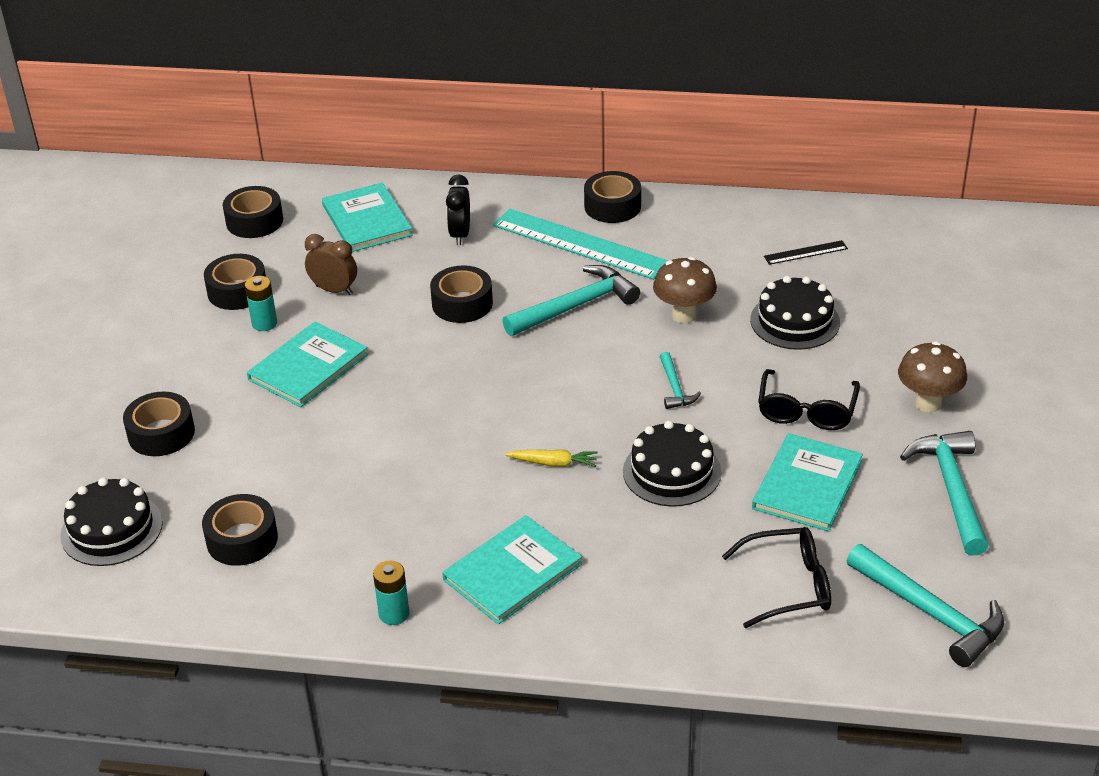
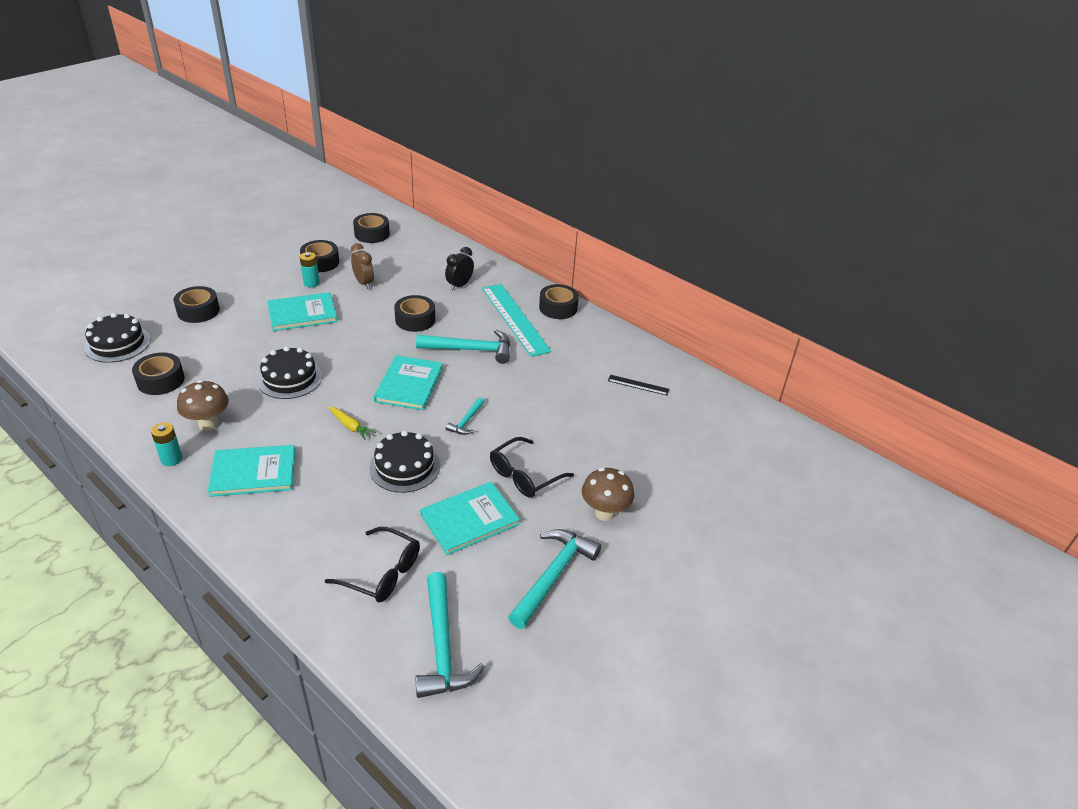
camera: 30 degrees right, 0 degrees up
(367, 220) = (424, 257): turquoise book -> turquoise book (409, 384)
(684, 315) = (523, 384): brown mushroom -> brown mushroom (208, 424)
(795, 321) = (583, 420): black cake -> black cake (290, 378)

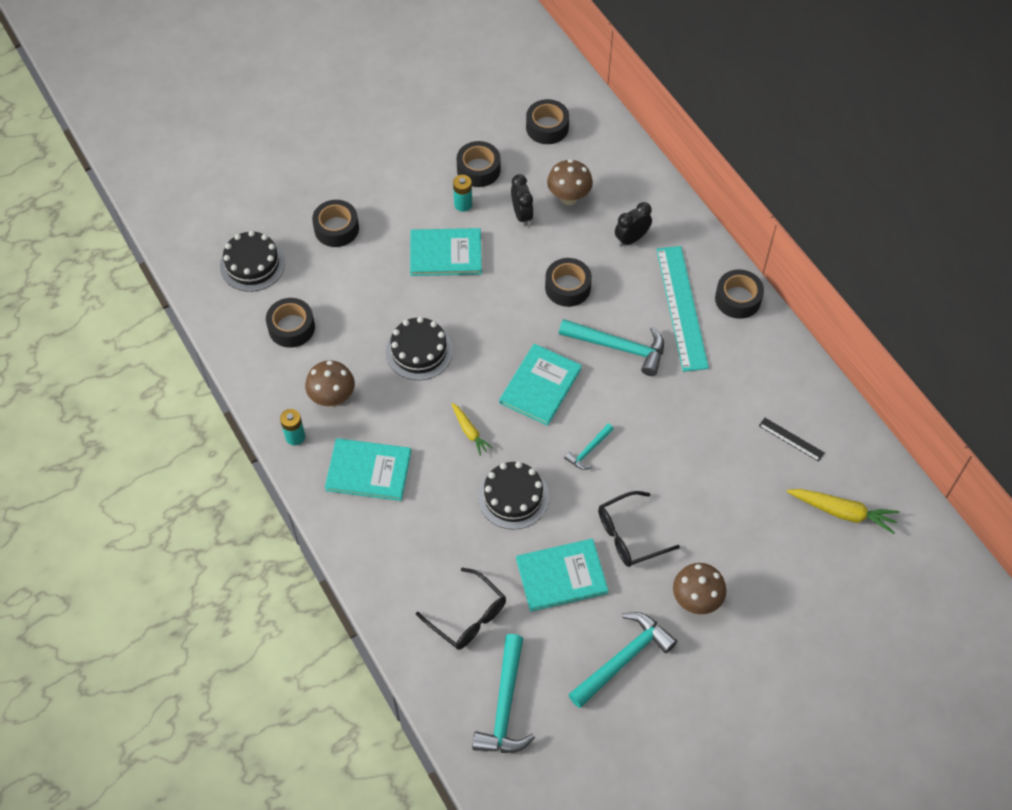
camera: 20 degrees right, 20 degrees up
(364, 283) = (522, 215): brown clock -> black clock
(400, 269) = (568, 198): none -> brown mushroom
(703, 425) = (842, 512): none -> yellow carrot

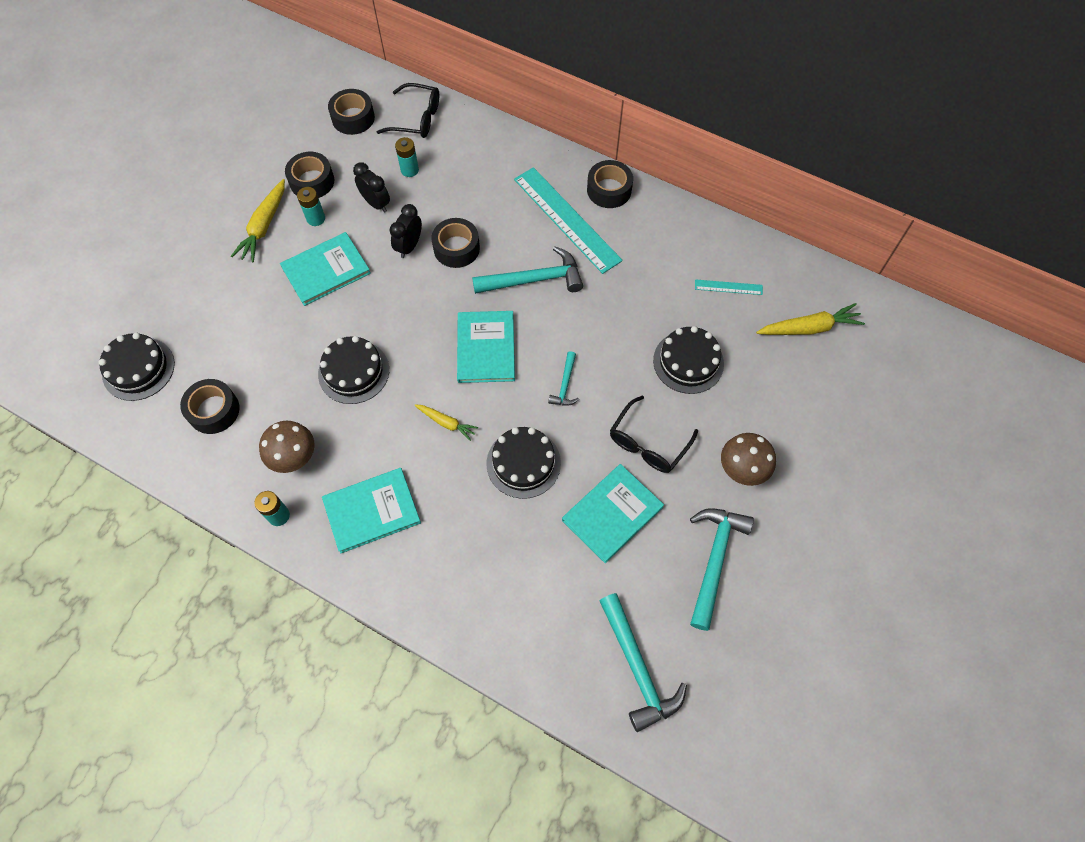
camera: 30 degrees left, 5 degrees up
(336, 228) = (205, 295): black tape -> none
(416, 191) = (264, 226): none -> yellow carrot
(468, 617) = (551, 601): black glasses -> black glasses (417, 119)
(568, 198) = (409, 170): brown mushroom -> turquoise battery
(631, 239) = (487, 180): black clock -> black clock (409, 246)
(710, 486) = (688, 362): none -> black cake
(791, 439) = (728, 287): black ruler -> turquoise ruler

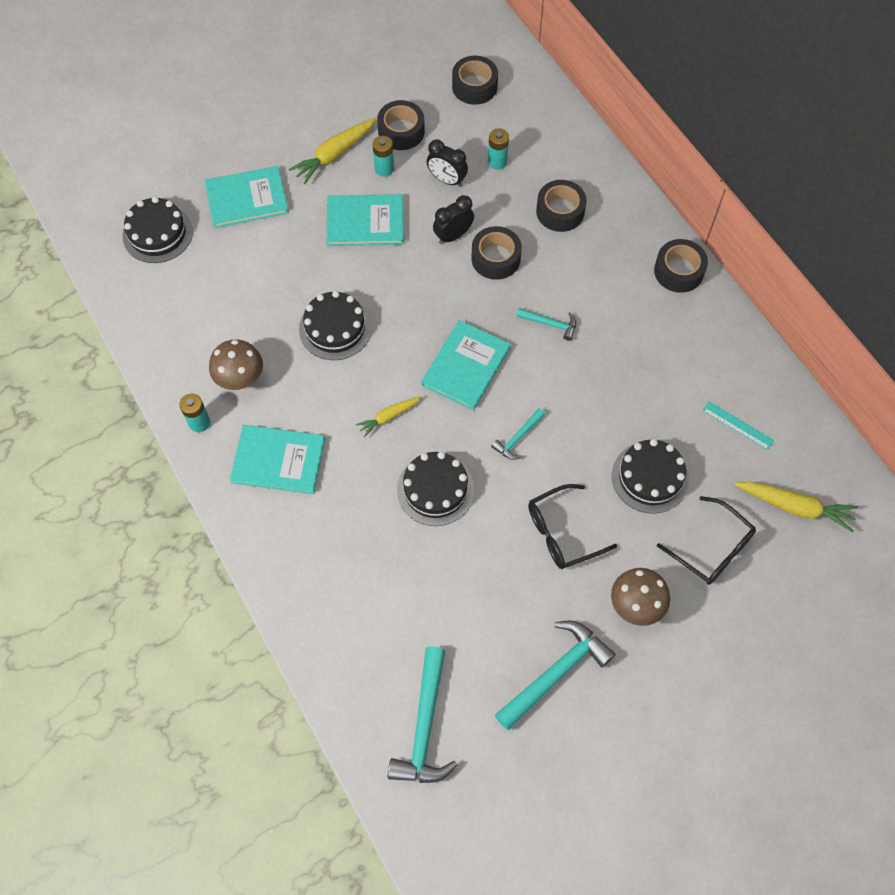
camera: 30 degrees right, 0 degrees up
(214, 410) = (198, 302): black tape -> black tape (560, 211)
(376, 203) = (447, 180): black clock -> black clock turned 135 degrees clockwise
(417, 119) = (534, 114): black glasses -> black glasses (712, 549)
(446, 423) = (389, 417): yellow carrot -> yellow carrot turned 90 degrees clockwise
(534, 280) = (550, 324): turquoise hammer -> turquoise hammer, size x0.53
(566, 219) = (618, 280): turquoise ruler -> none
(612, 513) = (488, 579): turquoise book -> turquoise book (247, 199)

